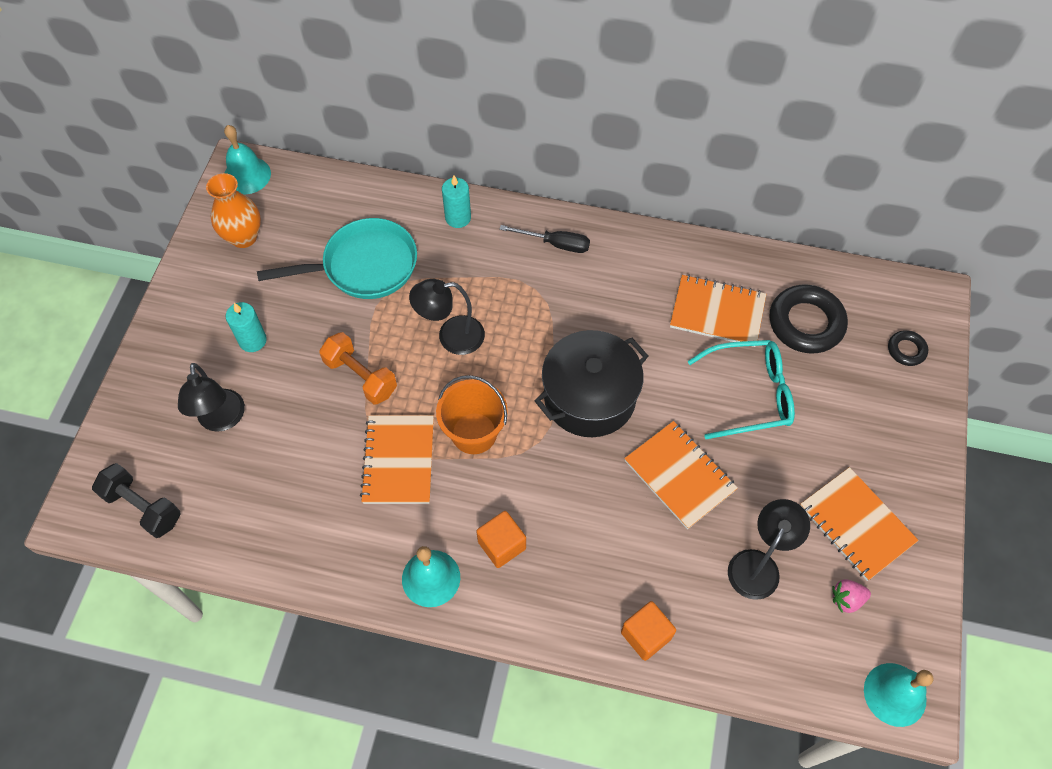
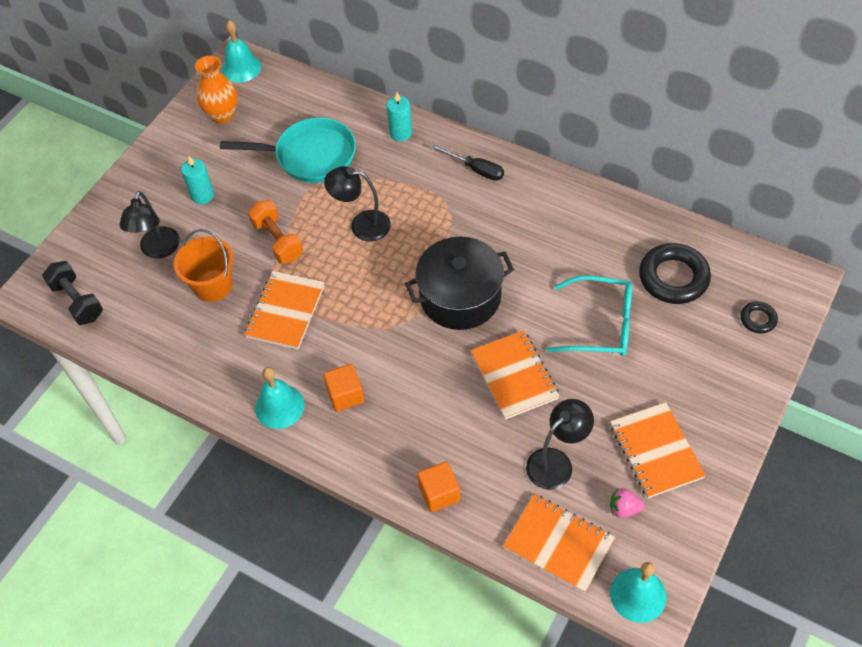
camera: 20 degrees right, 5 degrees down
(474, 433) = (353, 304): orange bucket -> orange bucket (213, 285)
(717, 312) = (596, 252): orange notebook -> orange notebook (558, 544)

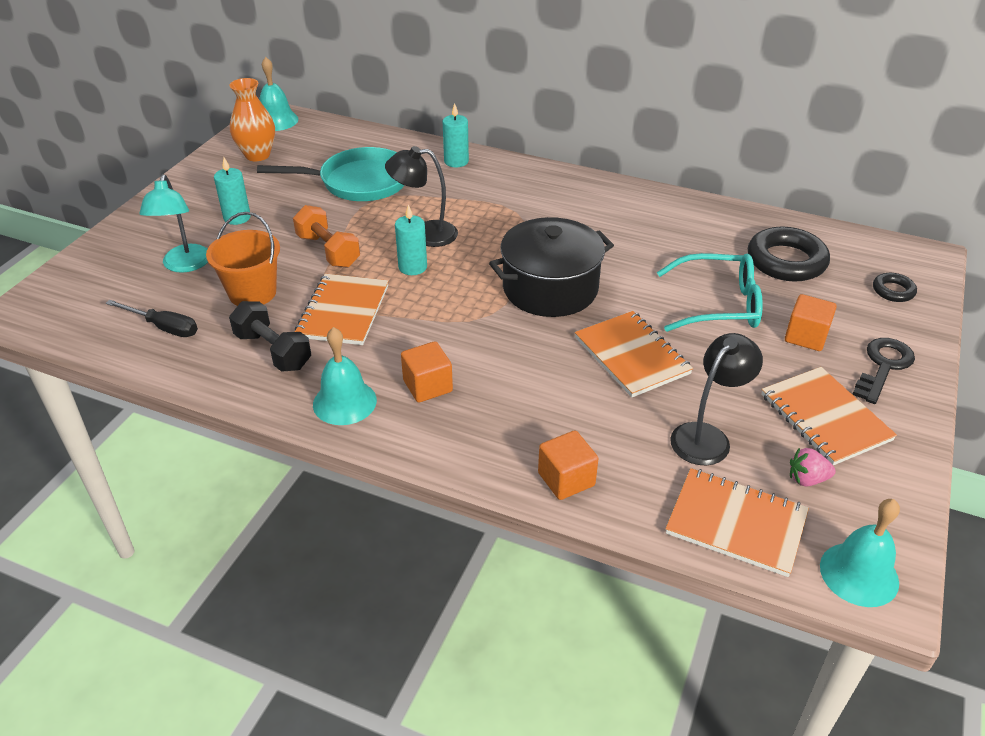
camera: 10 degrees left, 15 degrees down
(77, 301) = (82, 315): black dumbbell -> black dumbbell (273, 351)
(158, 250) = (185, 265): black lamp -> turquoise lamp
(347, 264) = (412, 267): none -> turquoise candle
(475, 169) = (543, 185): black screwdriver -> black screwdriver (163, 327)
(665, 366) = (806, 337): none -> orange cube
(721, 402) = (883, 366): none -> black key

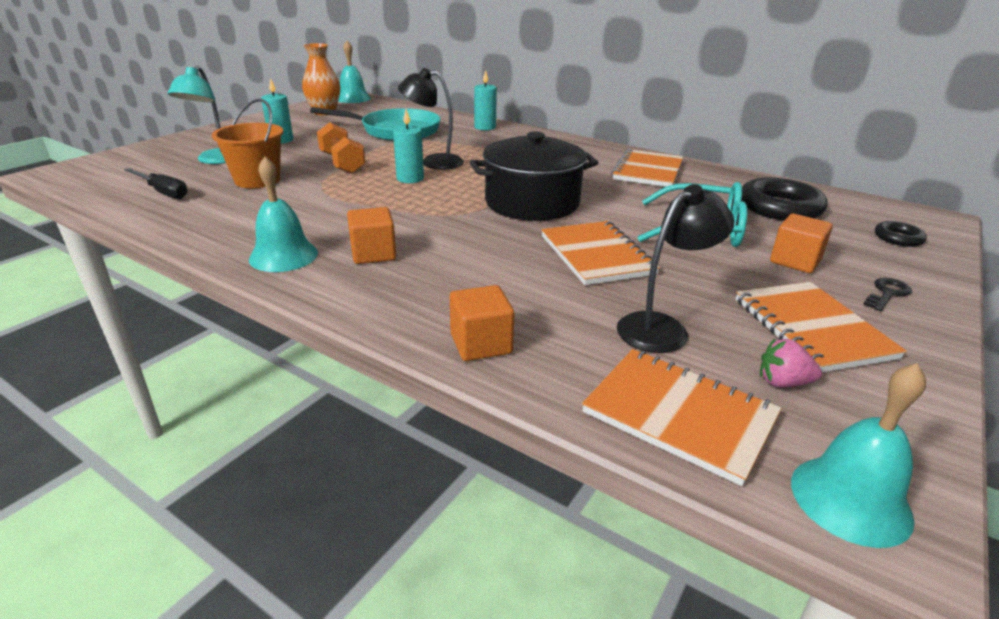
camera: 10 degrees right, 10 degrees down
(273, 351) = (245, 215): black dumbbell -> none
(343, 311) = (328, 198): orange notebook -> orange notebook (648, 171)
(883, 366) = (887, 293): black key -> black key, size x0.62

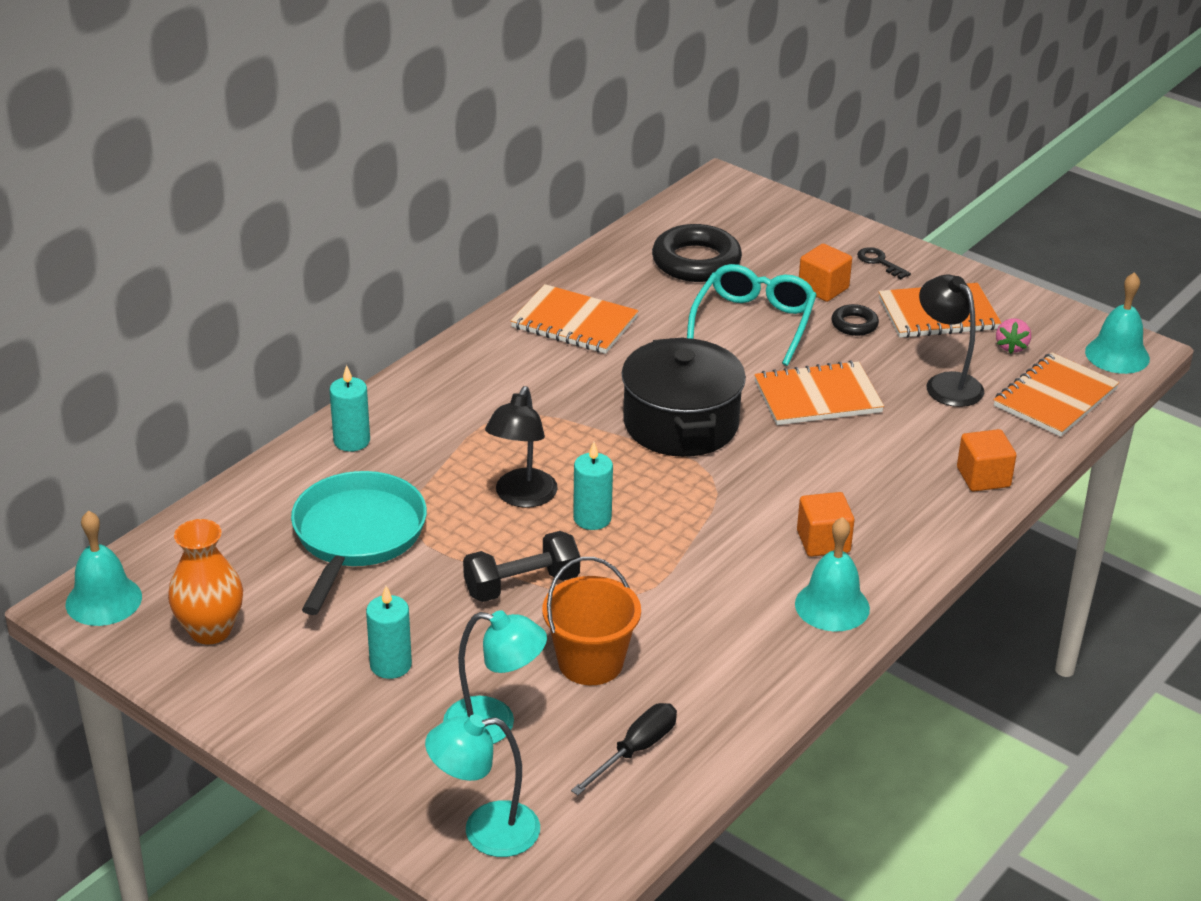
camera: 85 degrees left, 5 degrees up
(128, 160) = (485, 831): none -> turquoise lamp
(342, 163) = (522, 585): orange dumbbell -> black dumbbell
(898, 238) = (771, 219): black ring -> black ring (854, 324)

